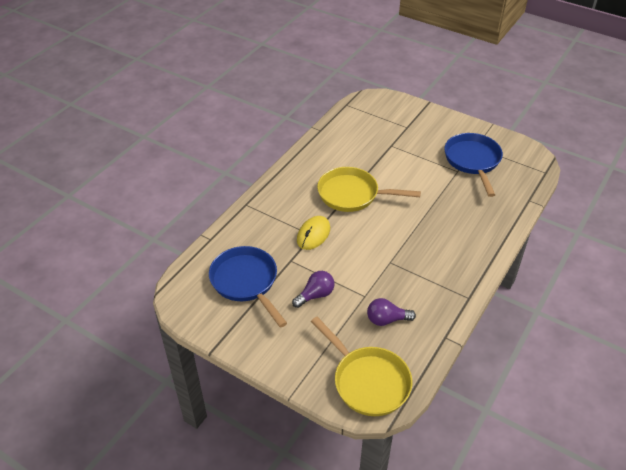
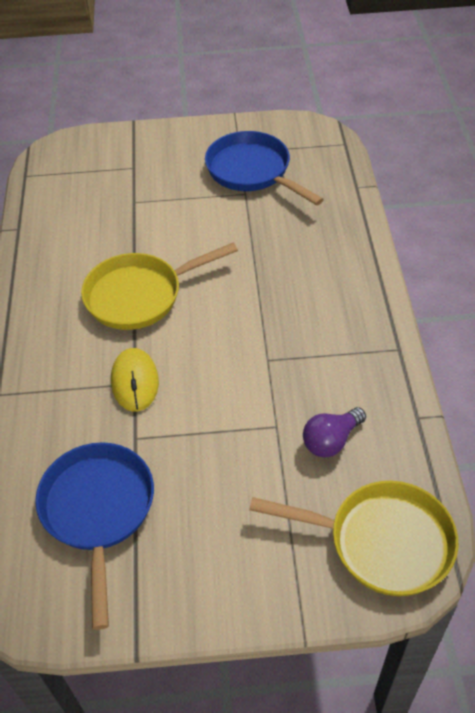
camera: 35 degrees left, 5 degrees up
(246, 282) = (98, 511): blue pan -> blue pan turned 60 degrees clockwise
(315, 295) = (212, 466): purple light bulb -> none

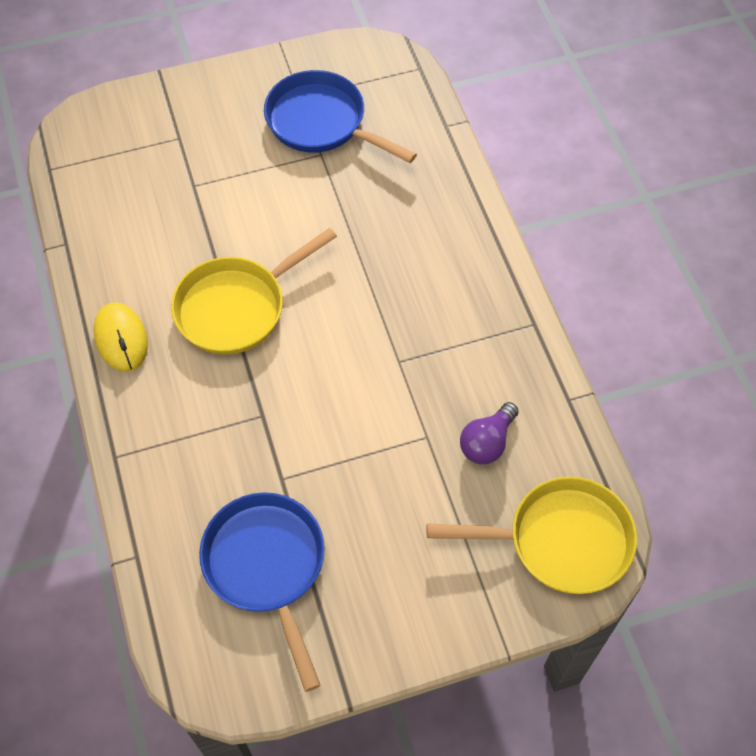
camera: 15 degrees left, 10 degrees up
(135, 381) = (262, 413): yellow mouse -> yellow mouse (121, 338)

